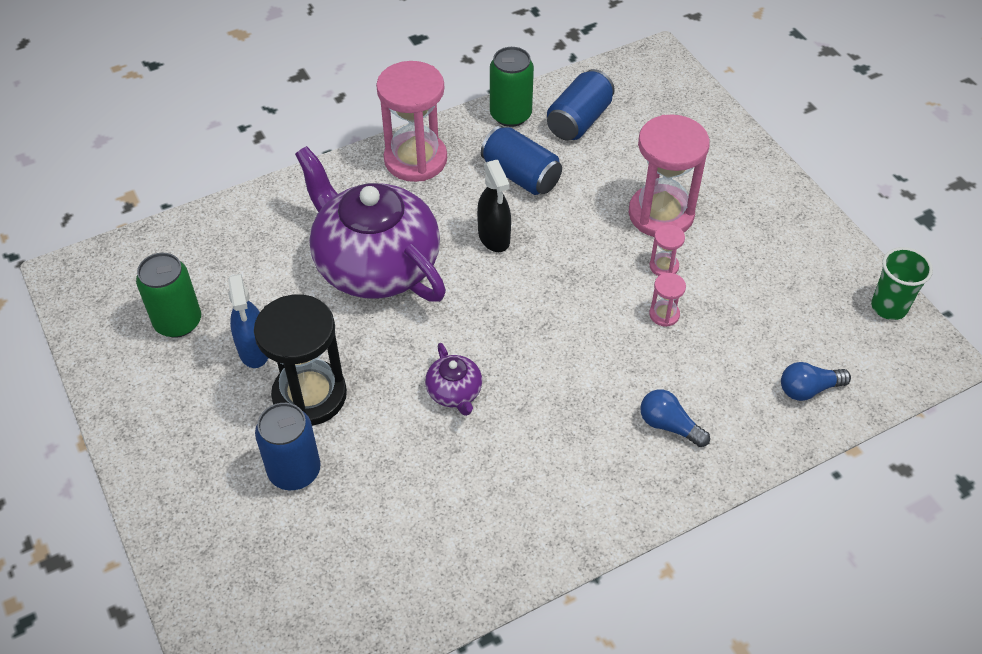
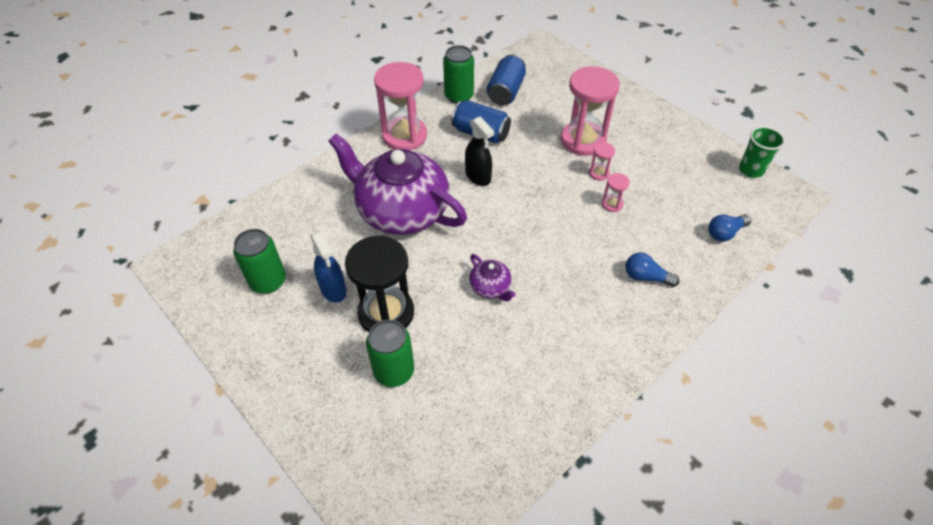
camera: 15 degrees left, 0 degrees up
(294, 471) = (394, 371): blue can -> green can

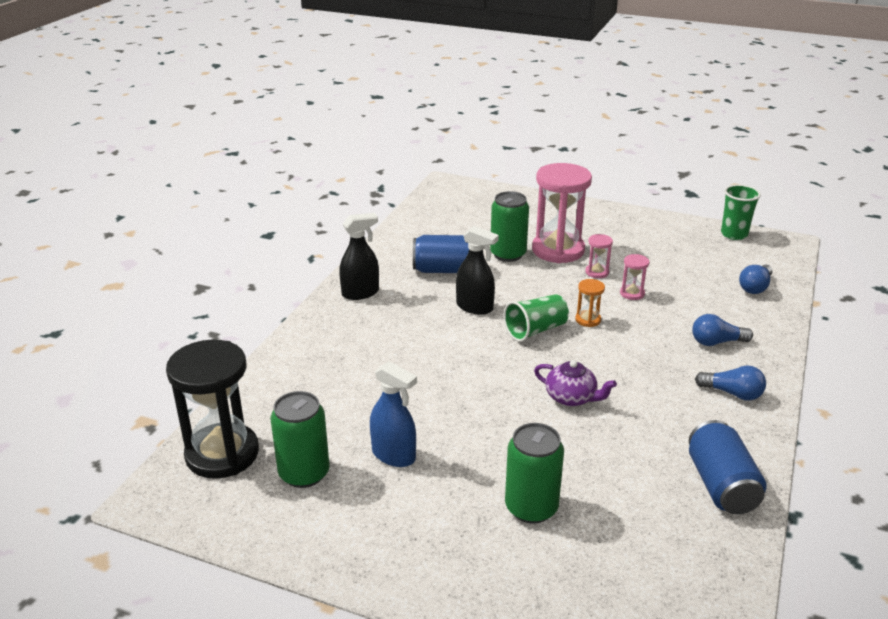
camera: 25 degrees left, 20 degrees down
(386, 313) = (476, 457): black hourglass -> black hourglass (222, 454)
(401, 211) = (414, 360): purple teapot -> none
(404, 136) = (360, 293): pink hourglass -> black spray bottle
(459, 96) = (394, 244): green can -> green can (508, 254)
(506, 92) = (442, 229): blue can -> blue can (721, 485)
(508, 214) = (535, 330): none -> green cup
(556, 218) = (588, 320): none -> orange hourglass
(620, 331) = (732, 393): none -> blue light bulb

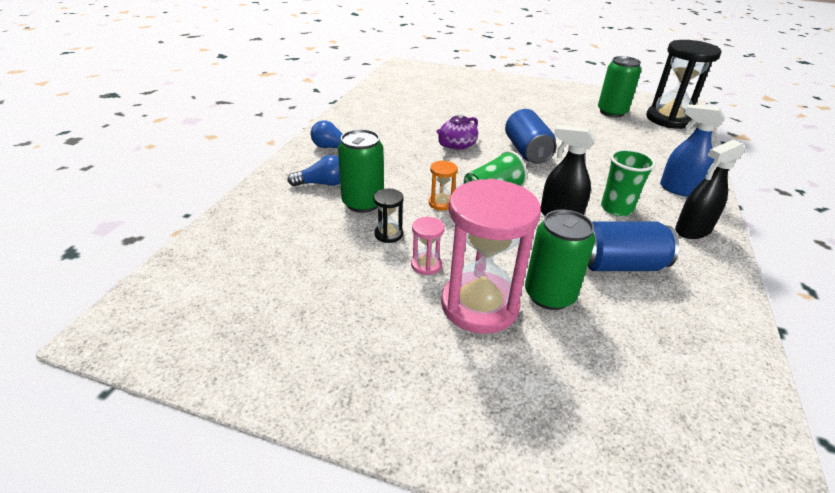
camera: 175 degrees right, 5 degrees up
(394, 455) = (565, 119): blue spray bottle -> blue spray bottle (679, 189)
(531, 507) = (478, 101): green can -> green can (363, 203)
(571, 397) = (457, 145): purple teapot -> purple teapot turned 75 degrees counterclockwise
(632, 293) = (388, 234): pink hourglass -> black hourglass
(721, 485) = (369, 107): blue can -> blue can (527, 151)
(734, 234) = (183, 352): green cup -> green cup (616, 208)
(755, 287) = (235, 245): blue light bulb -> none

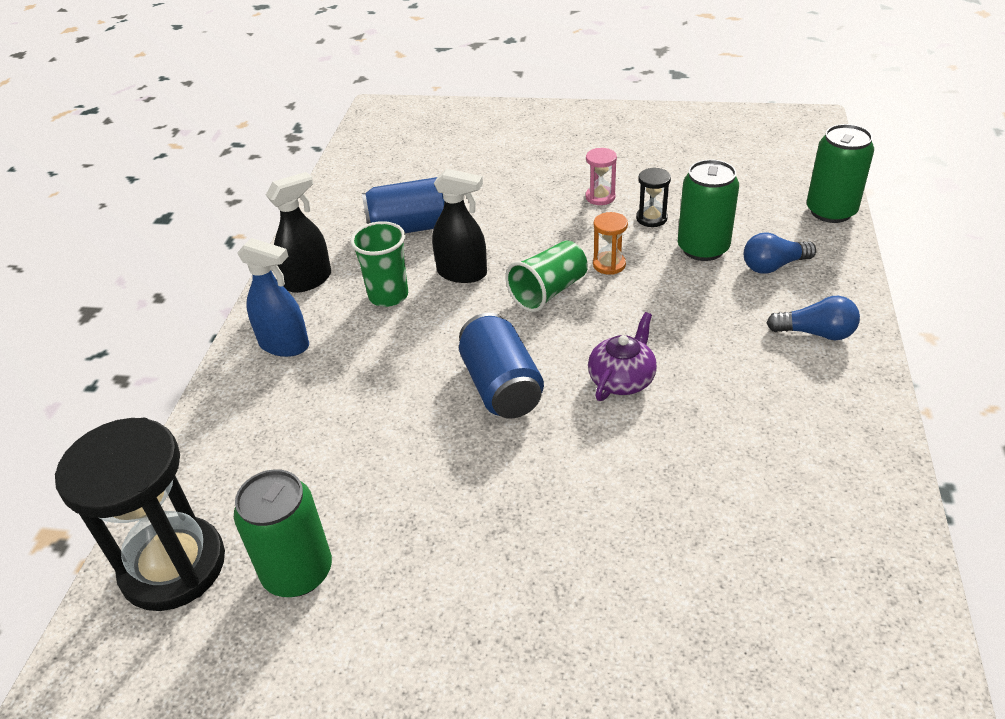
camera: 175 degrees right, 5 degrees up
(479, 305) = (543, 175): pink hourglass -> none
(549, 295) = (483, 192): green can -> green can (831, 211)

